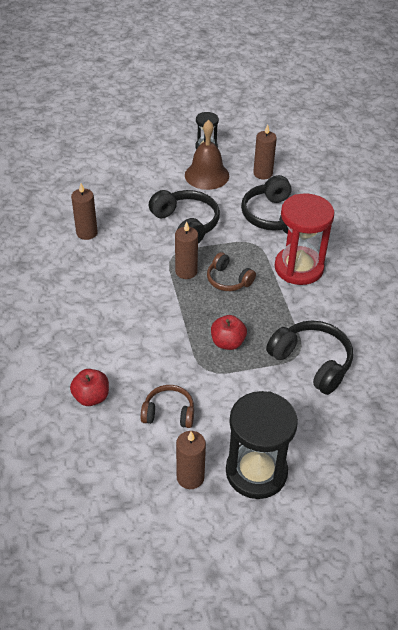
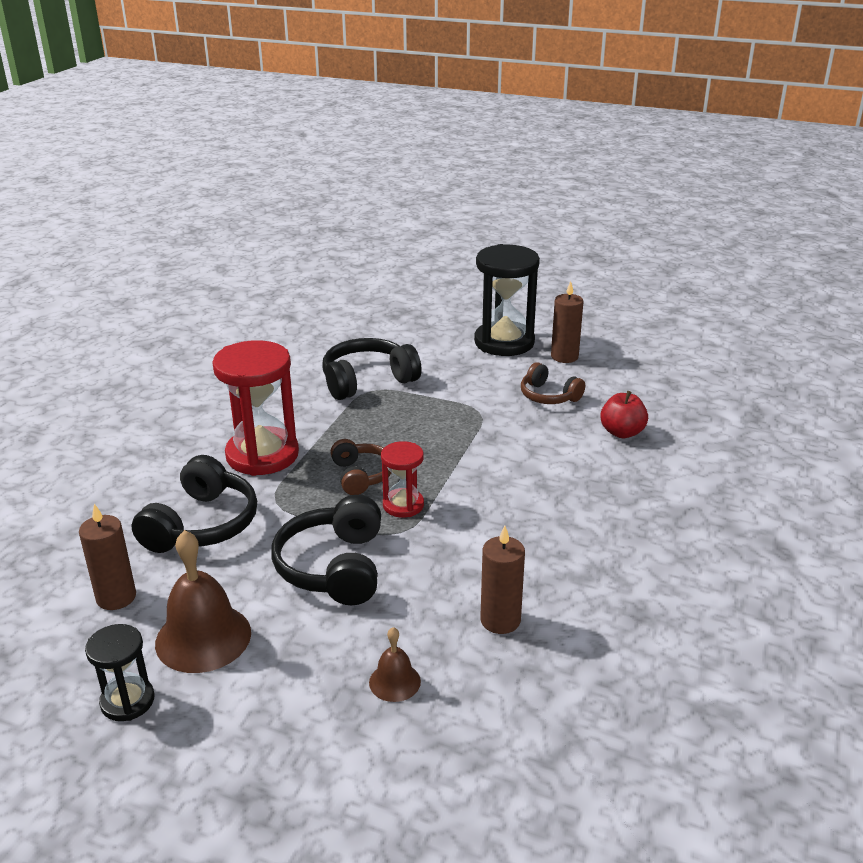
camera: 145 degrees left, 15 degrees down
(113, 192) = (394, 682): none -> brown bell
(186, 271) = (403, 505): brown candle -> red hourglass
(227, 342) = (432, 422): red apple -> none
(312, 362) = (367, 381): black headphones -> black headphones turned 75 degrees clockwise

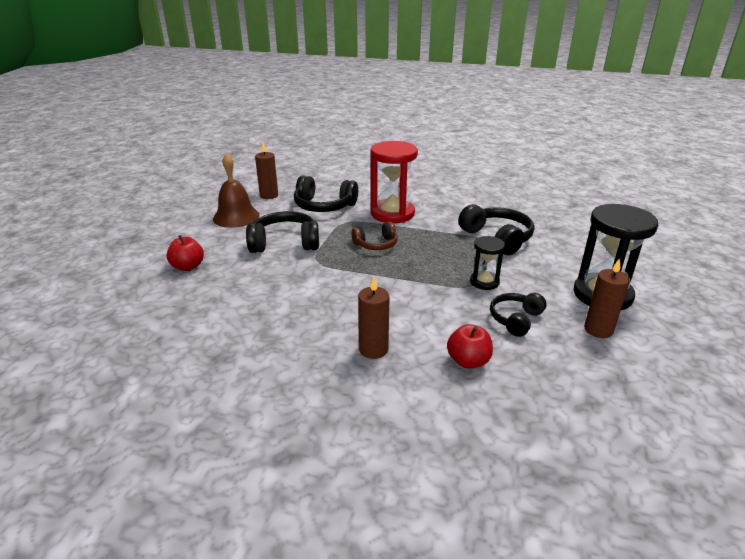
camera: 85 degrees right, 0 degrees up
(127, 701) = (200, 207): black hourglass -> black hourglass (484, 282)
(394, 682) = (188, 267): brown bell -> red apple
(403, 505) = (345, 260): red hourglass -> none
(500, 620) = (227, 298): brown candle -> brown candle (373, 349)
(548, 396) = (515, 319): brown headphones -> black headphones

